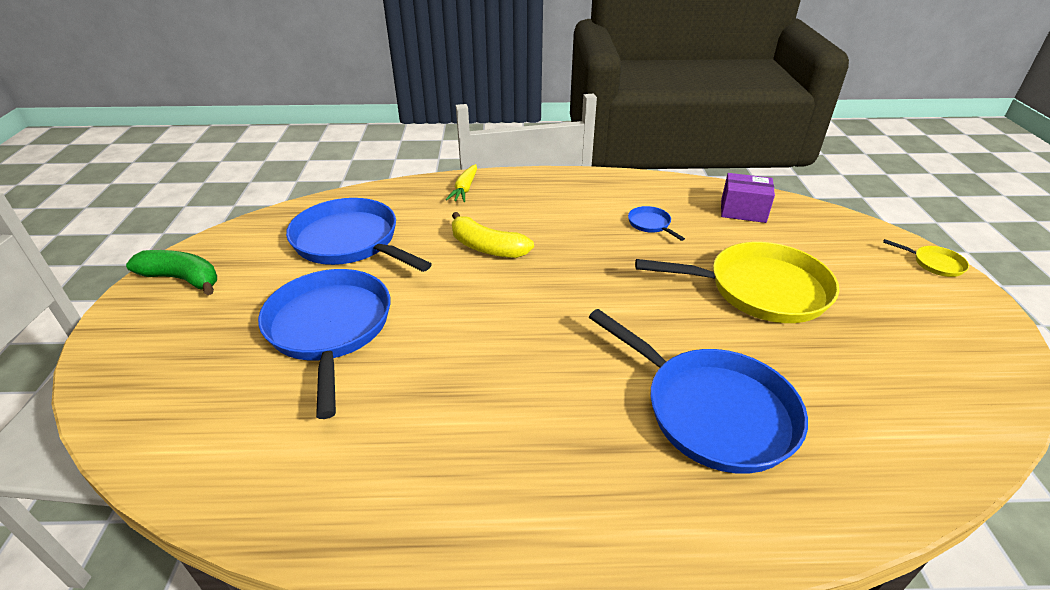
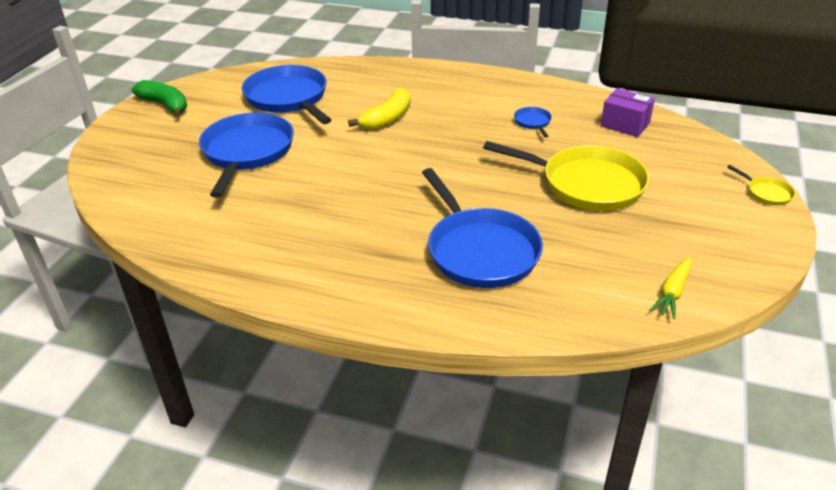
camera: 20 degrees right, 0 degrees up
(465, 189) = (397, 72): yellow carrot -> yellow carrot (672, 293)
(486, 247) = (387, 118): yellow banana -> yellow banana turned 105 degrees counterclockwise

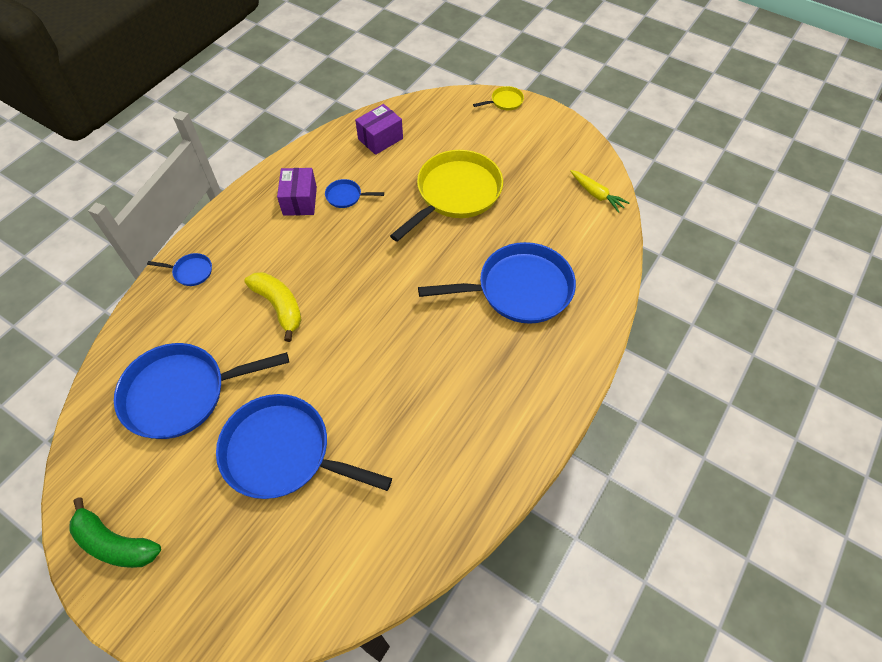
camera: 75 degrees left, 20 degrees up
(165, 105) = (115, 543): green banana -> green banana turned 120 degrees counterclockwise
(402, 73) = (191, 272): none -> blue pan
(509, 101) = (300, 201): none -> purple box

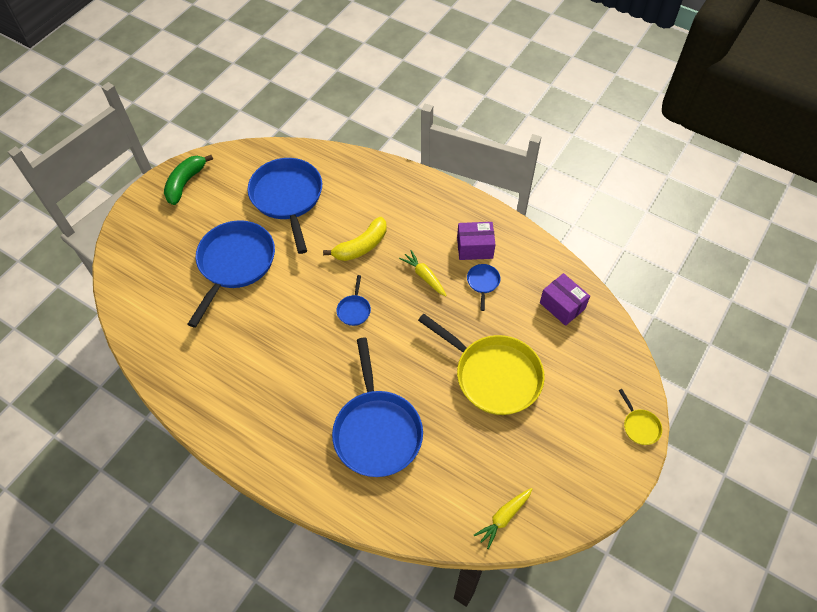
camera: 90 degrees right, 0 degrees up
(191, 272) = (395, 184): blue pan -> blue pan (354, 310)
(331, 246) = (424, 276): none -> yellow carrot

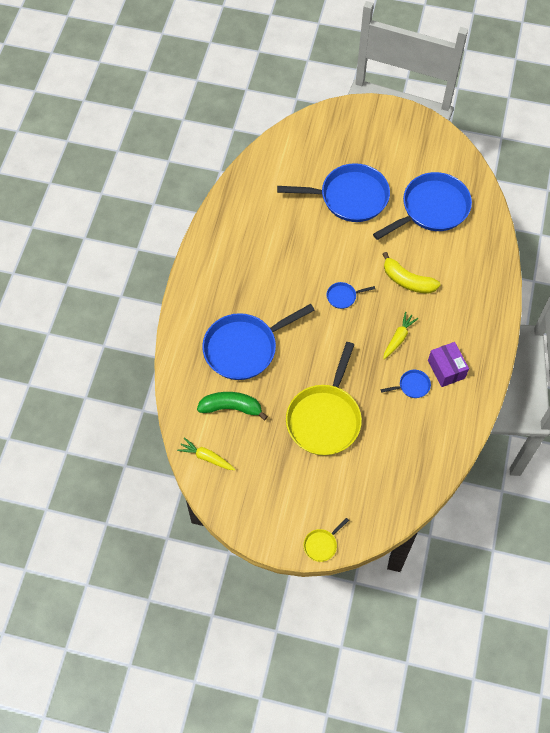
camera: 70 degrees right, 5 degrees up
(185, 183) = (411, 131): green banana -> green banana (231, 407)
(562, 306) = (416, 456): purple box -> none

